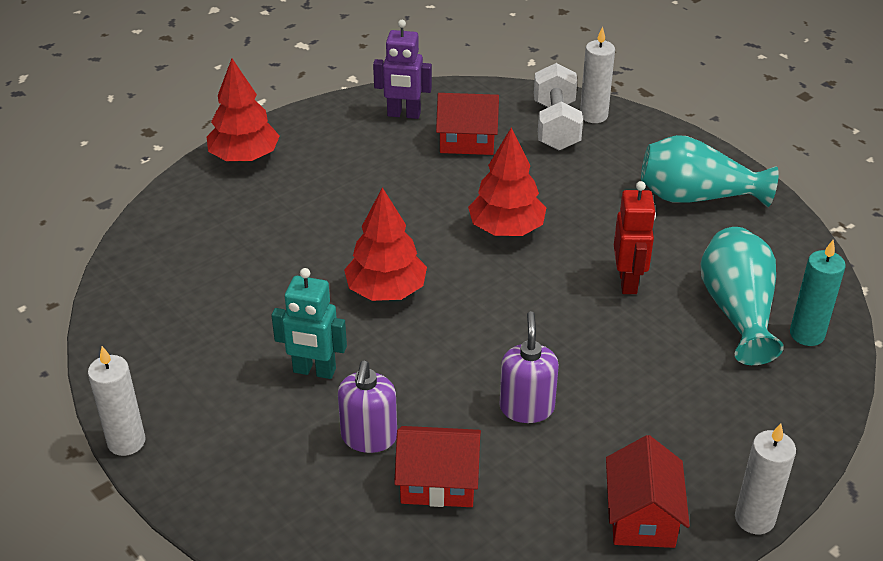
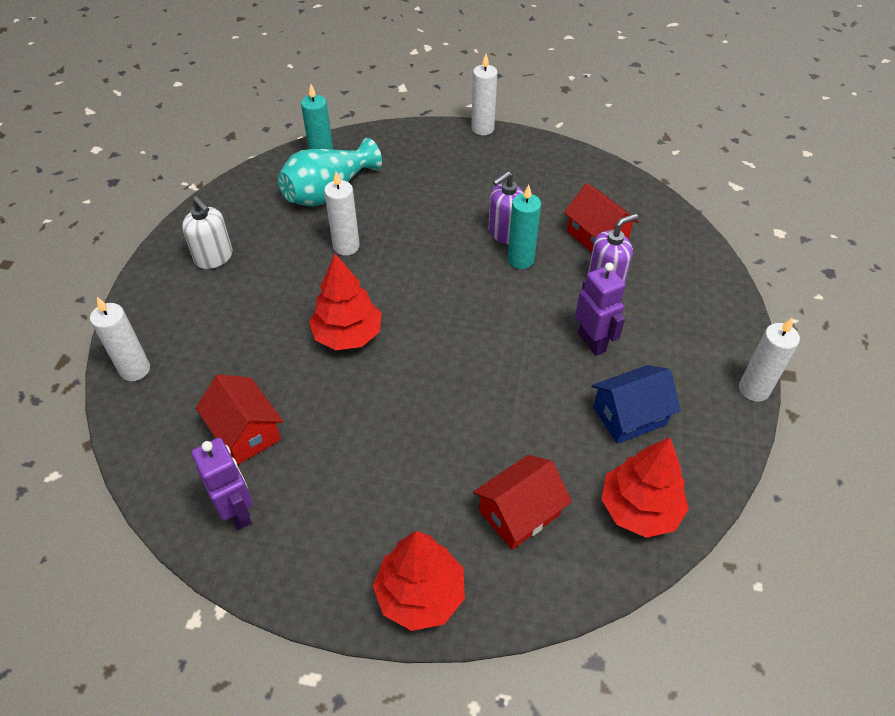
camera: 130 degrees left, 10 degrees up
(218, 338) = (629, 416): none -> blue house
(314, 371) = (592, 342): turquoise robot -> purple robot
(386, 291) = (482, 358): red tree -> red tree (639, 509)
(473, 393) = (520, 260): none -> turquoise candle
(556, 126) = (172, 385): white dumbbell -> none
(628, 282) = (346, 246): red robot -> white candle
(642, 516) = (525, 160): red house -> red house (519, 513)
(696, 197) = (214, 257): turquoise vase -> white soap dispenser

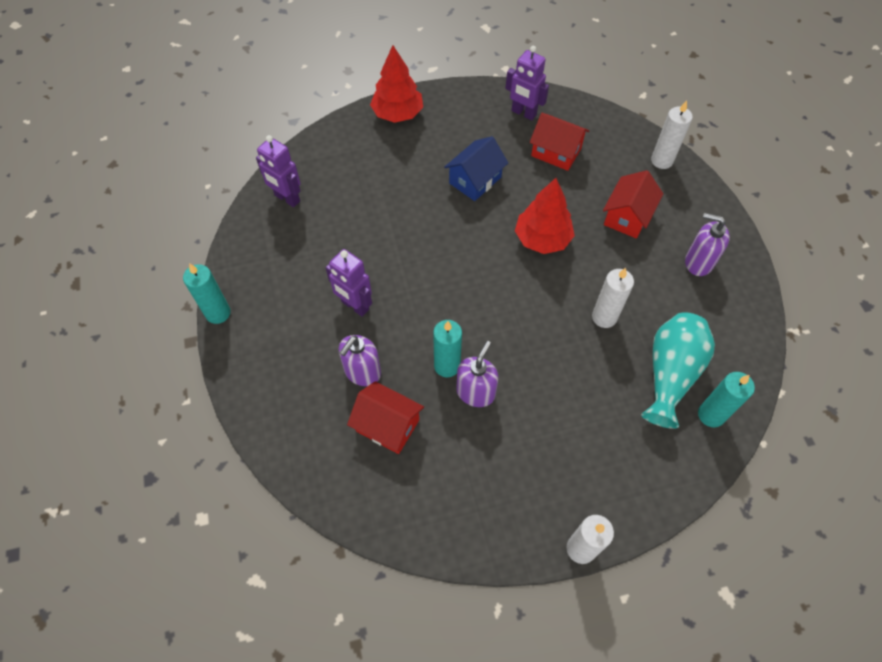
camera: 155 degrees right, 10 degrees up
(214, 257) = (698, 262): white soap dispenser -> purple soap dispenser
(519, 513) = (361, 170): red house -> red house (627, 216)
(629, 416) = (309, 256): blue house -> blue house (475, 180)
(639, 509) = (287, 198): red tree -> purple robot
(754, 389) = (218, 313): white candle -> turquoise candle

